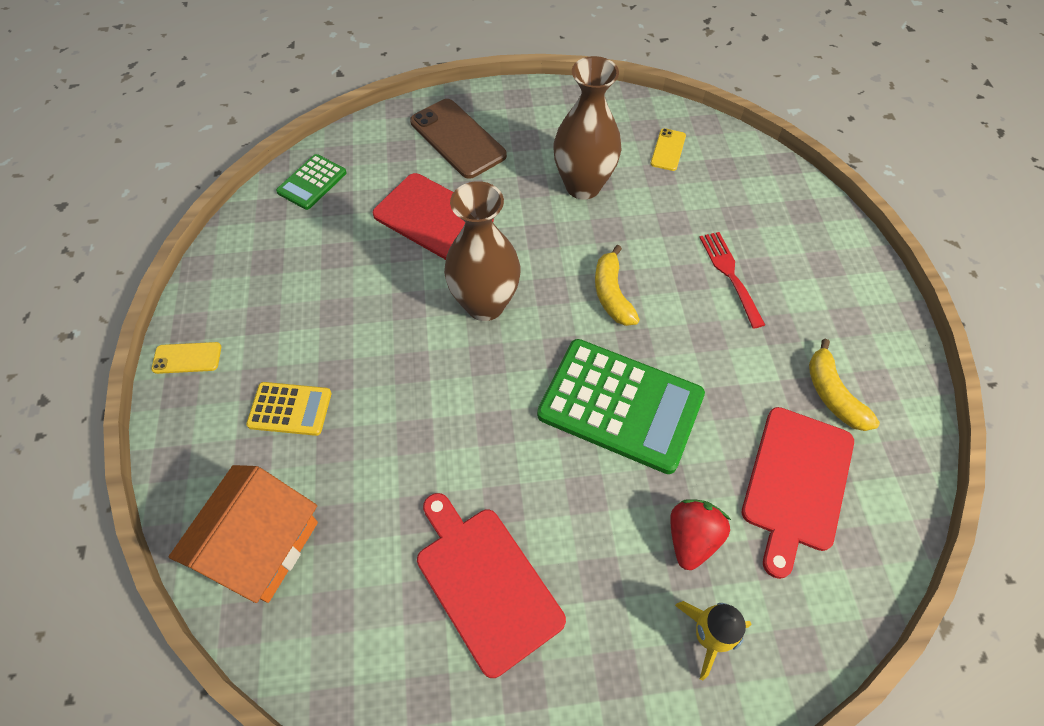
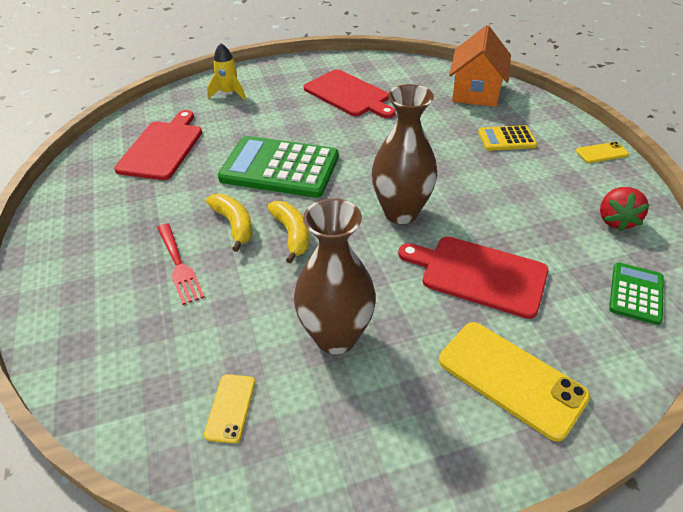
camera: 170 degrees right, 15 degrees down
(457, 139) = (511, 378): brown phone -> yellow phone
(691, 538) = (234, 120): red strawberry -> red strawberry (615, 220)
(832, 394) = (117, 193): yellow banana -> yellow banana (234, 225)

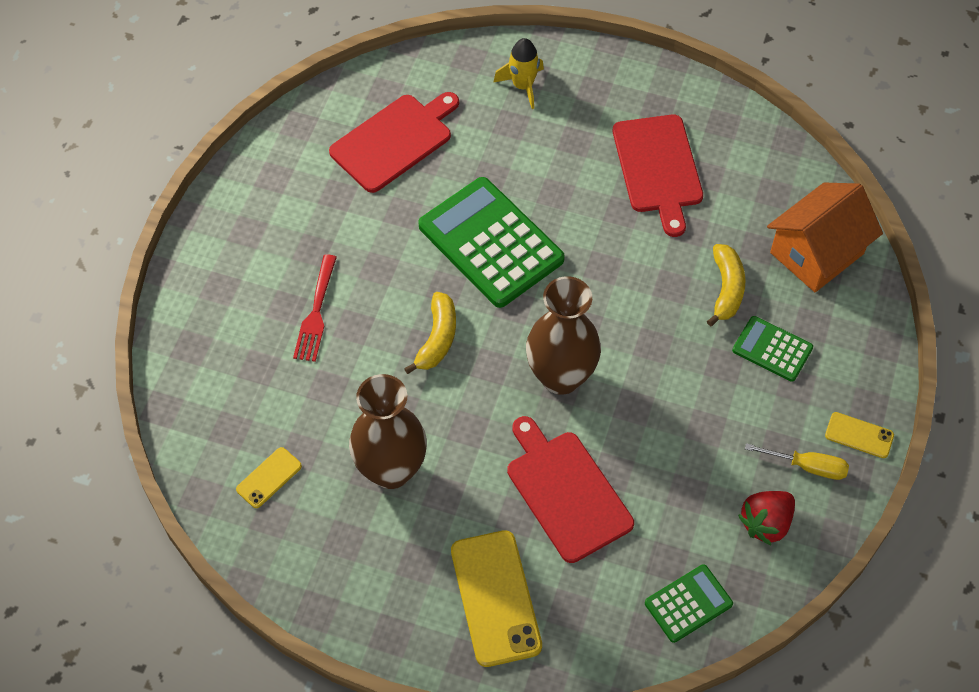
camera: 35 degrees right, 15 degrees up
(234, 225) = (394, 294): yellow banana -> yellow banana (726, 289)
(506, 139) = (772, 349): yellow calculator -> green calculator
(597, 180) = (807, 466): none -> yellow screwdriver

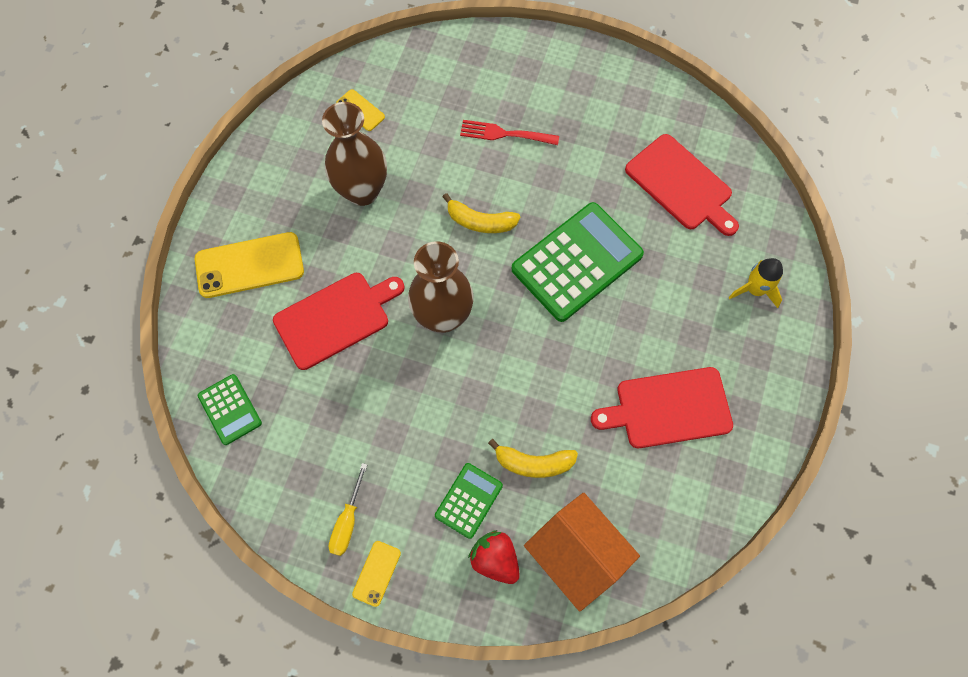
camera: 90 degrees right, 10 degrees up
(766, 523) = (296, 479): red strawberry -> red strawberry (495, 559)

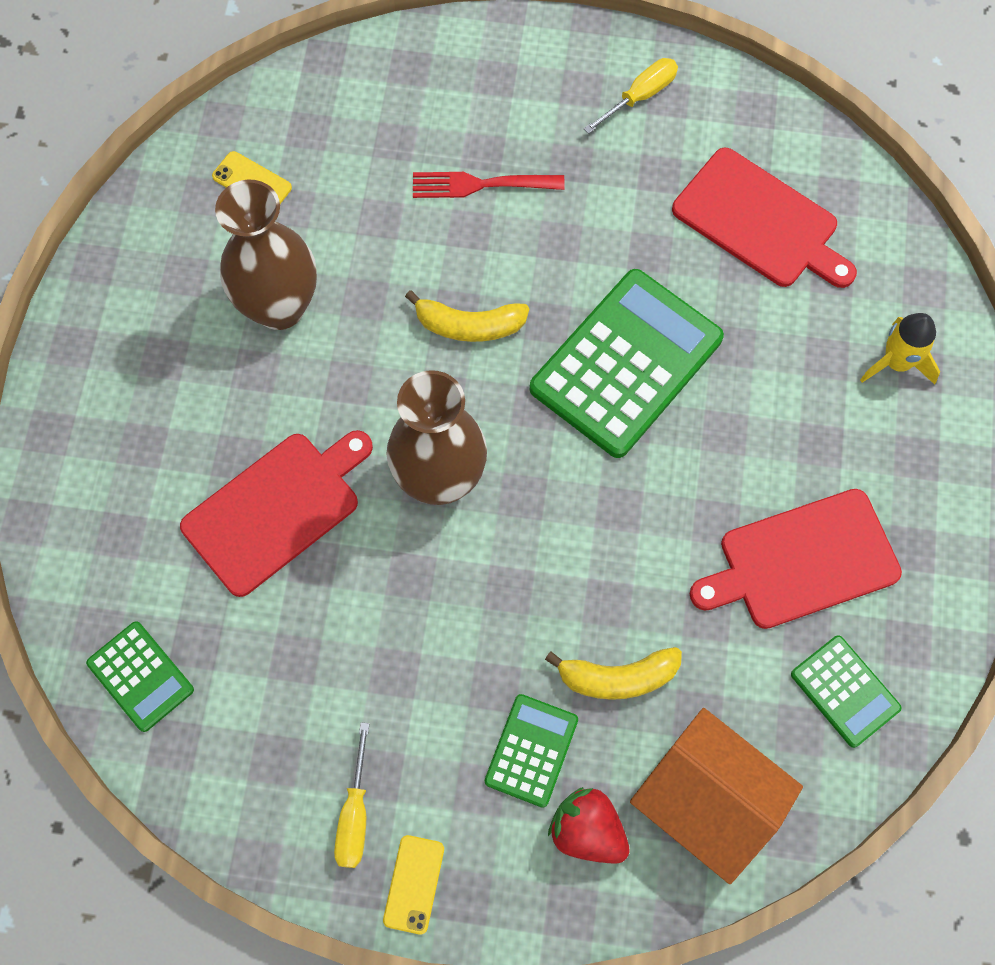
camera: 10 degrees left, 0 degrees up
(249, 265) = (127, 450): yellow phone -> none
(618, 93) = (640, 96): none -> yellow screwdriver
(681, 498) = (845, 691): none -> green calculator

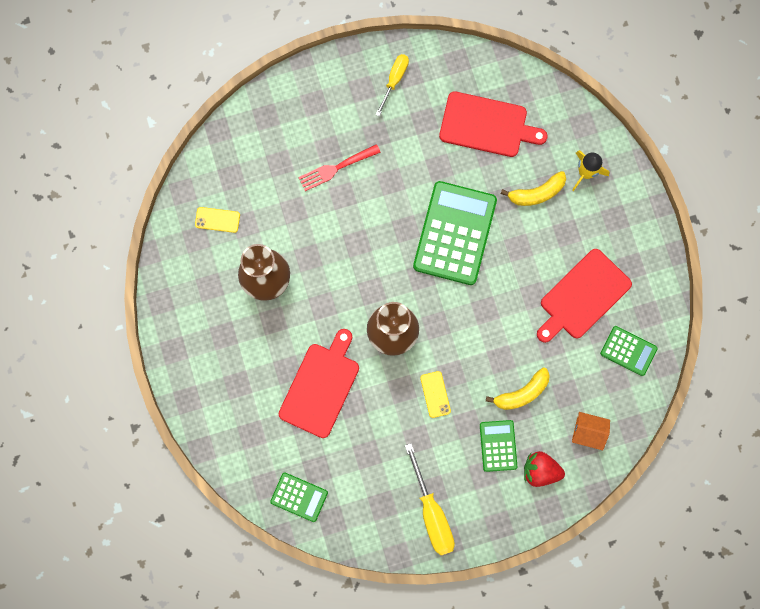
camera: 25 degrees left, 10 degrees up
(355, 815) = (432, 513): yellow screwdriver -> yellow screwdriver, size x1.59
(414, 884) = (474, 531): yellow phone -> yellow phone (435, 394)
(469, 325) = (367, 248): yellow banana -> yellow banana (536, 193)
(707, 802) = (588, 432): orange house -> orange house, size x0.53

